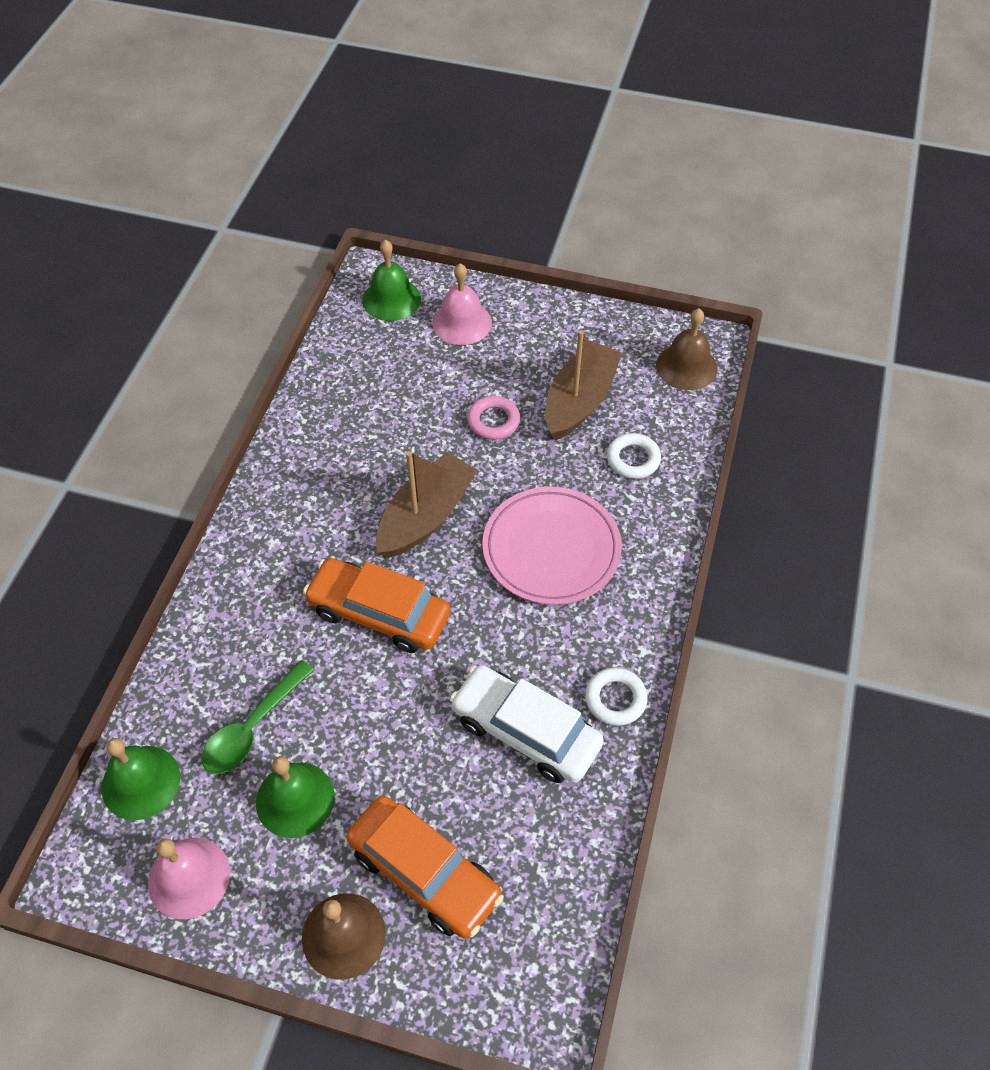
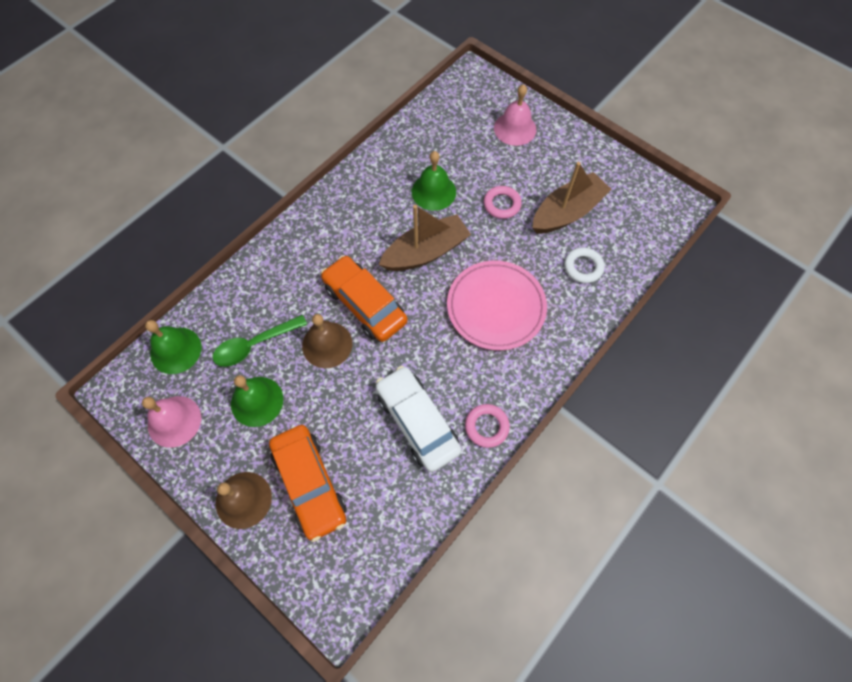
camera: 25 degrees right, 10 degrees up
(391, 299) = (476, 96): green bell -> green bell (433, 191)
(615, 699) = (486, 426): white ring -> pink ring
(686, 366) = (655, 216): brown bell -> brown bell (327, 344)

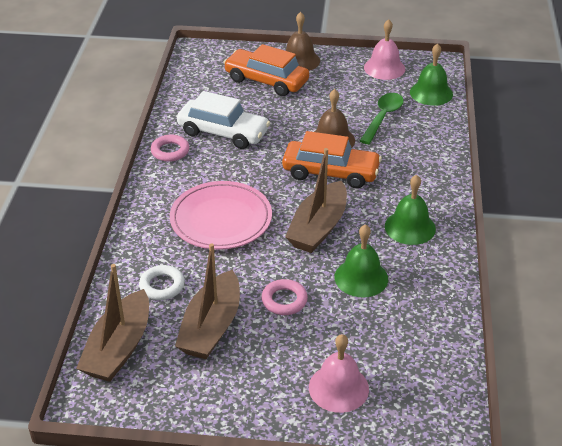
camera: 145 degrees right, 25 degrees down
(257, 401) = (344, 96): green bell -> green bell (410, 227)
(641, 231) = (119, 348): none -> brown boat

